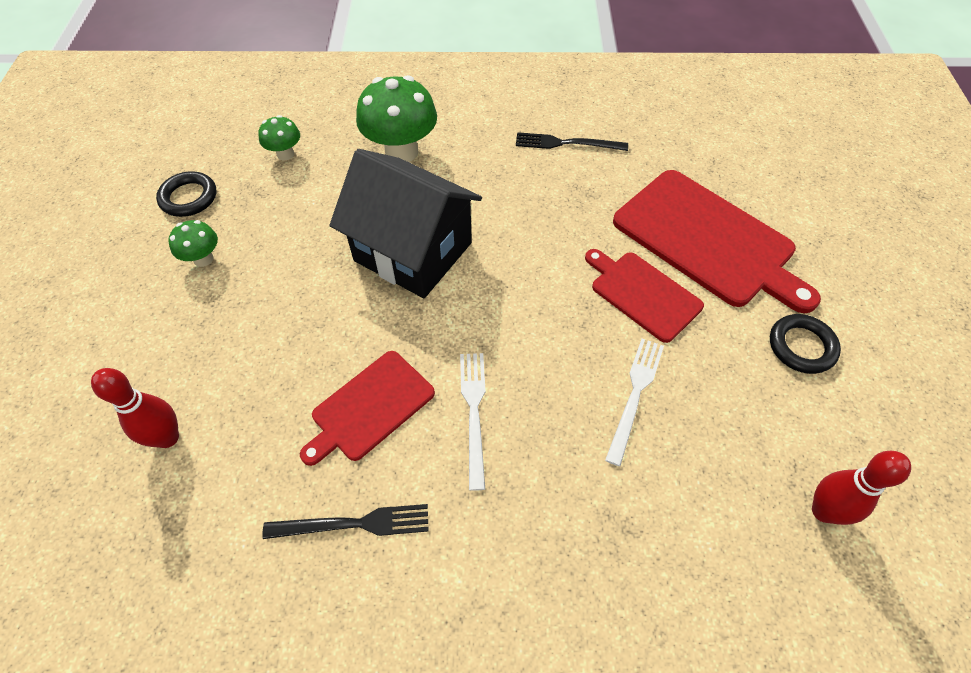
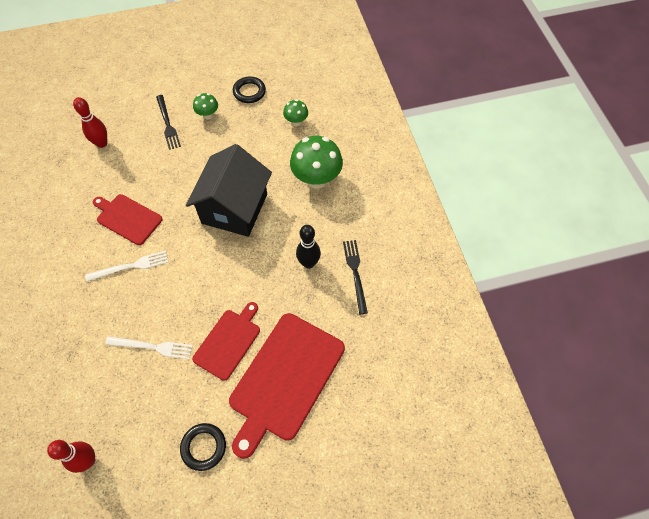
camera: 75 degrees right, 5 degrees up
(354, 524) = (65, 230): black fork -> black fork (167, 124)
(537, 185) = (308, 263): none -> black bowling pin

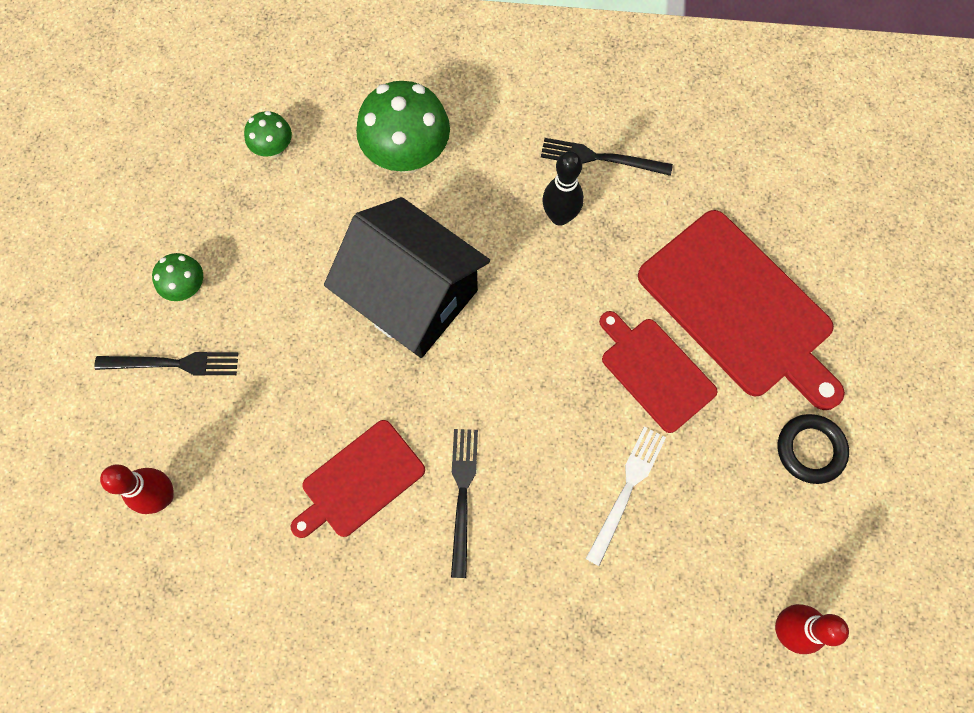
camera: 70 degrees left, 10 degrees up
(130, 266) = (462, 495): white fork -> black fork
(249, 92) = (167, 203): black ring -> none

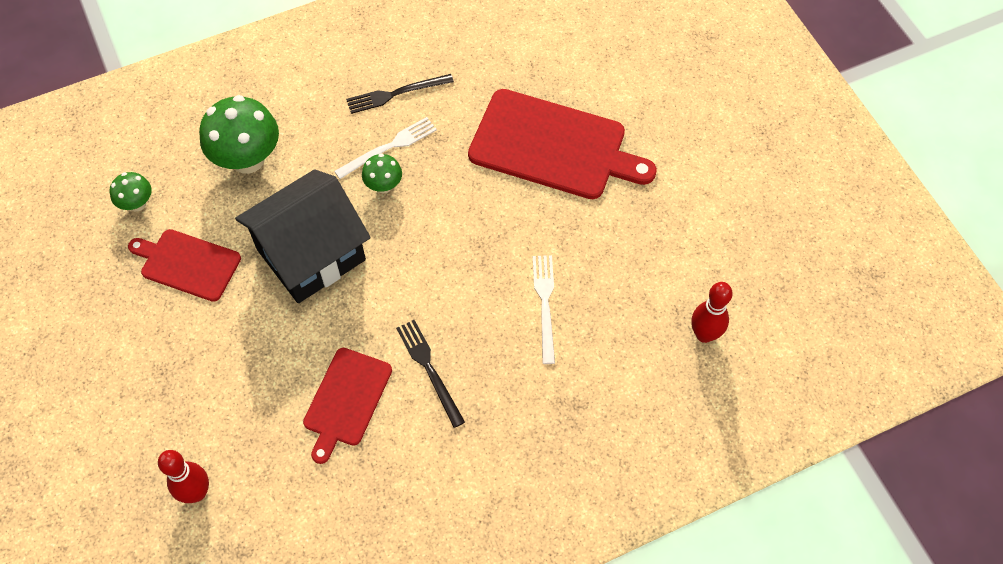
camera: 30 degrees left, 10 degrees down
(173, 363) = (147, 395): black fork -> none
(187, 288) = (126, 336): green mushroom -> green mushroom (384, 186)
(413, 297) = (311, 254): black house -> black house turned 45 degrees counterclockwise
(559, 216) = (389, 147): black bowling pin -> white fork
(655, 371) = (519, 216): red cutting board -> red cutting board (187, 264)
(810, 450) = (654, 213): black ring -> none

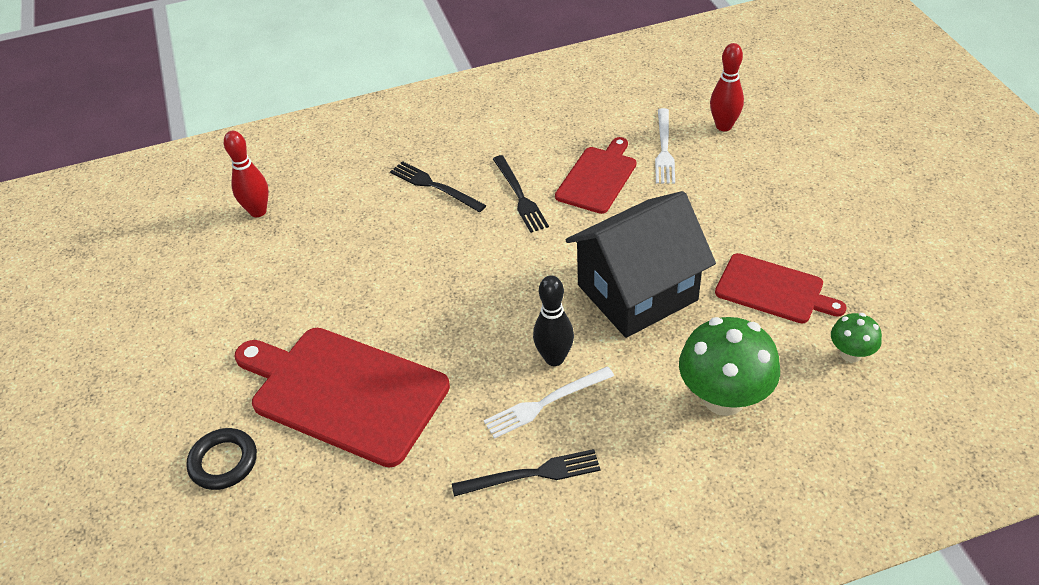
camera: 170 degrees left, 15 degrees down
(384, 186) = (554, 358): green mushroom -> black bowling pin
(523, 379) = (434, 186): none -> black fork
(545, 304) = (399, 240): white fork -> white fork (664, 149)
(628, 88) = (223, 462): none -> black ring

